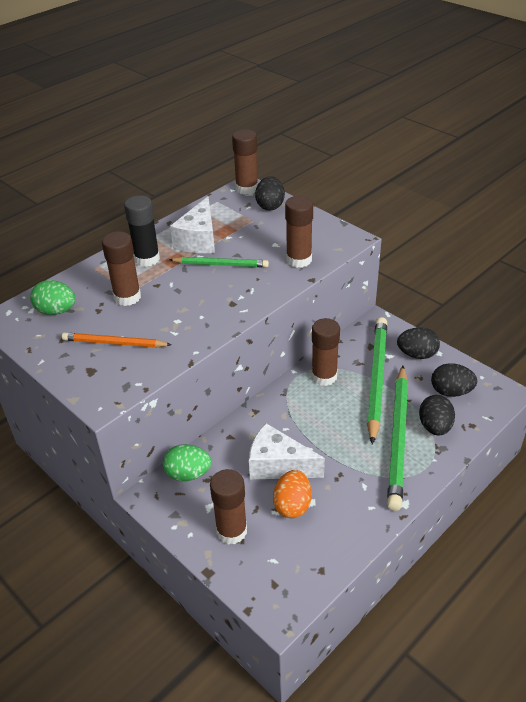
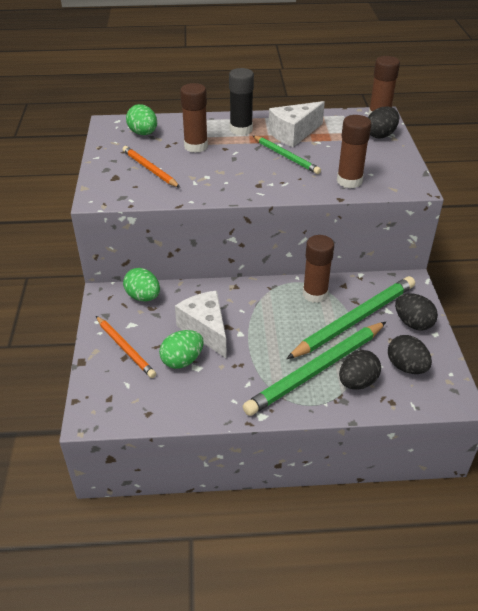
camera: 40 degrees right, 0 degrees up
(231, 531) = (125, 348): brown glue stick -> orange pencil
(292, 505) = (182, 360): orange egg -> green egg

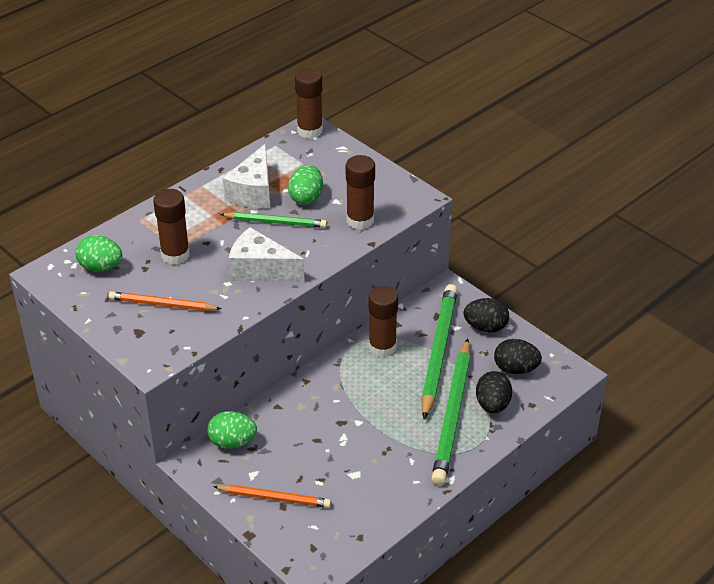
camera: 40 degrees left, 0 degrees up
(182, 360) = (337, 476): green egg -> green egg (306, 198)
(205, 330) = (325, 437): white cheese -> white cheese (260, 270)
(241, 129) = (196, 212): black glue stick -> none
(380, 135) = (334, 153): black egg -> none

